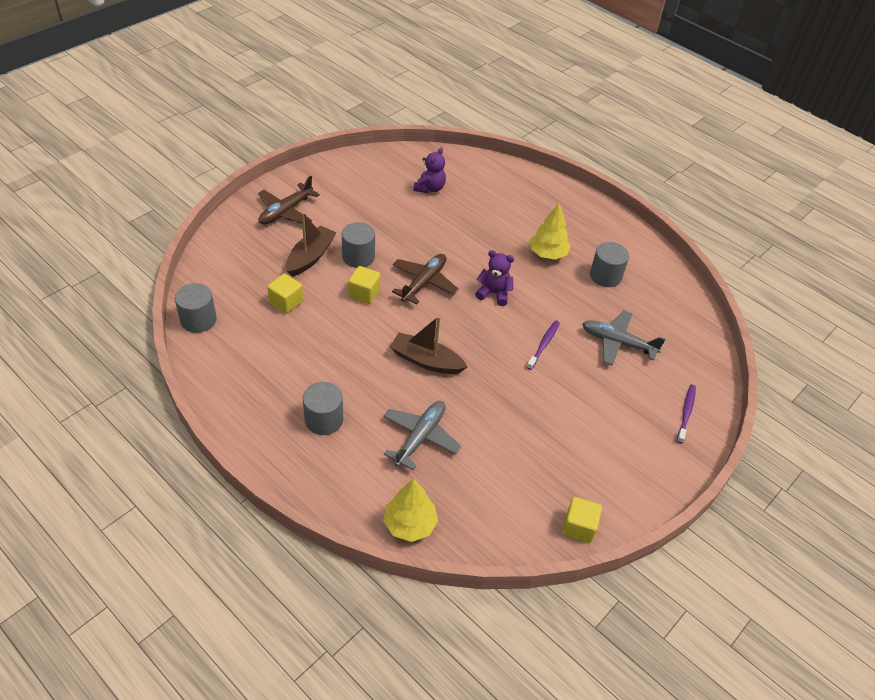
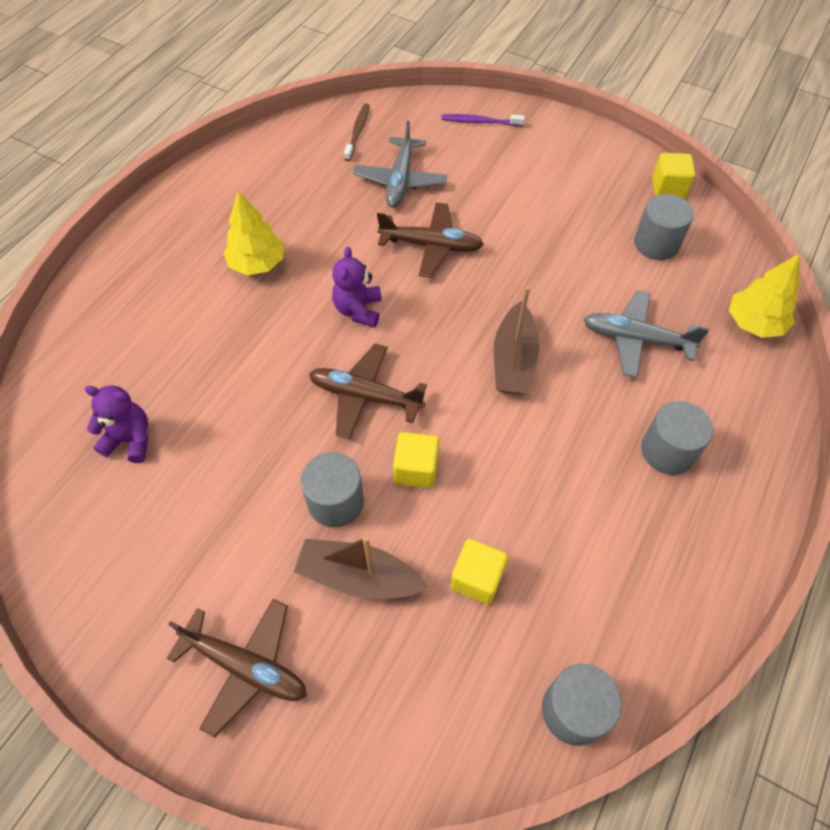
camera: 100 degrees left, 10 degrees up
(544, 344) = (431, 246): purple toothbrush -> brown plane
(605, 276) = (285, 201): grey cylinder -> grey cylinder (656, 243)
(679, 330) = (357, 132): none -> brown toothbrush

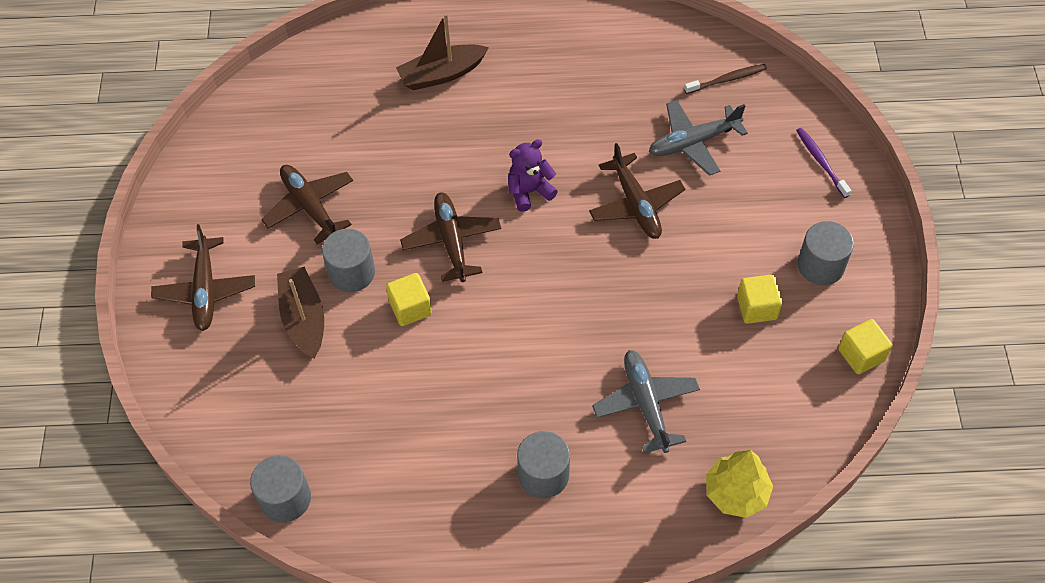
camera: 60 degrees right, 0 degrees up
(130, 440) = (320, 124): purple teddy bear -> none
(223, 501) = (310, 206): none -> brown plane
(257, 264) = (525, 100): yellow tree -> none
(477, 578) = (347, 392): yellow cube -> yellow cube (757, 308)
(513, 360) = (557, 323): brown boat -> brown boat (441, 74)
(656, 243) = (776, 374): grey cylinder -> grey cylinder (820, 265)

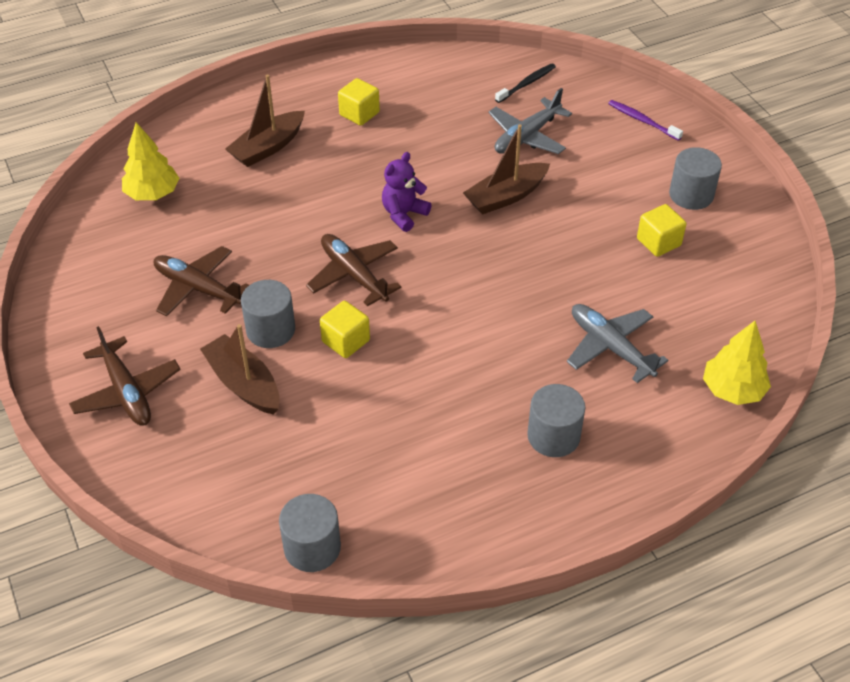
camera: 25 degrees left, 10 degrees down
(317, 92) = (152, 194): none -> yellow tree
(636, 204) = (506, 196): brown plane -> brown boat
(727, 79) = (527, 83): brown toothbrush -> black toothbrush
(861, 355) = (766, 250): yellow cube -> yellow cube (359, 114)

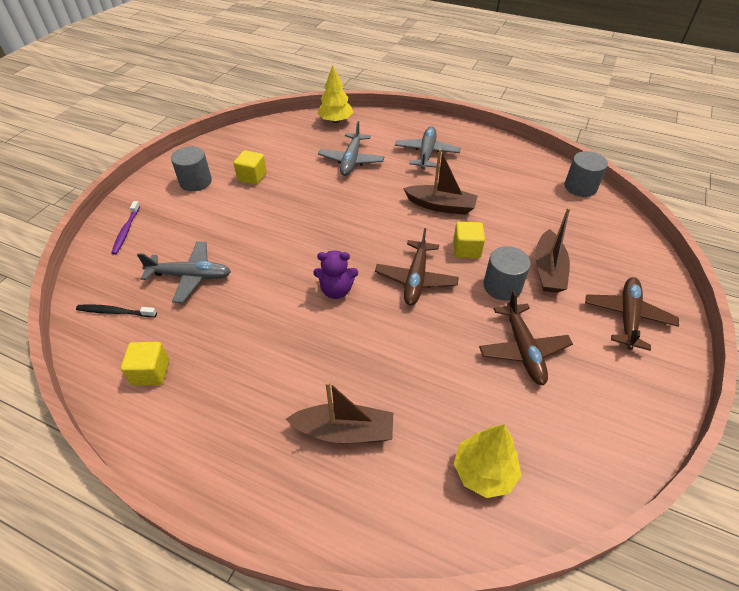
camera: 130 degrees left, 0 degrees up
(359, 114) = (241, 397): yellow cube -> yellow cube (151, 372)
(506, 196) = (269, 252): brown boat -> brown boat (441, 206)
(553, 436) = (426, 153): grey cylinder -> grey plane

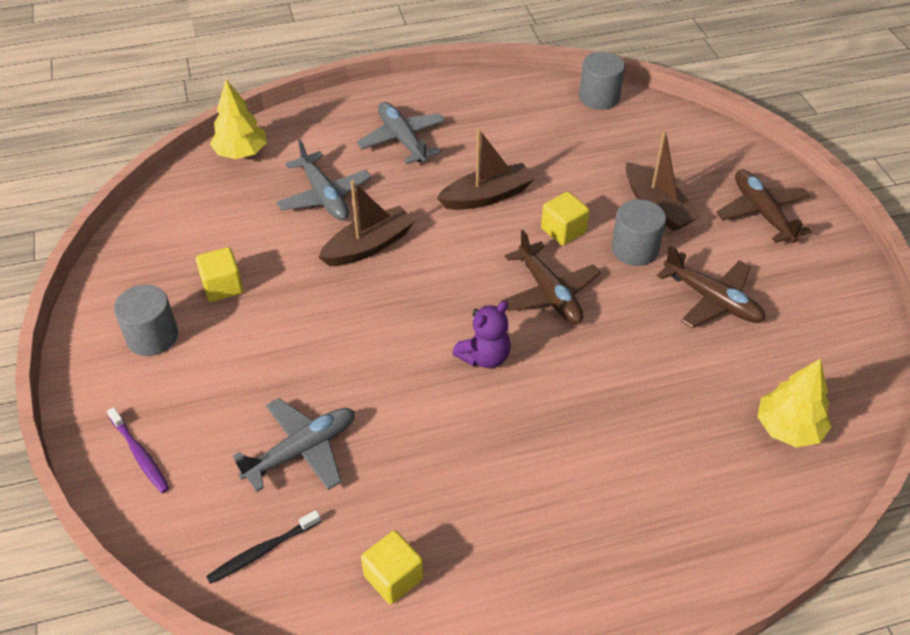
camera: 40 degrees left, 0 degrees up
(344, 431) = (647, 483): brown boat -> brown boat (369, 246)

